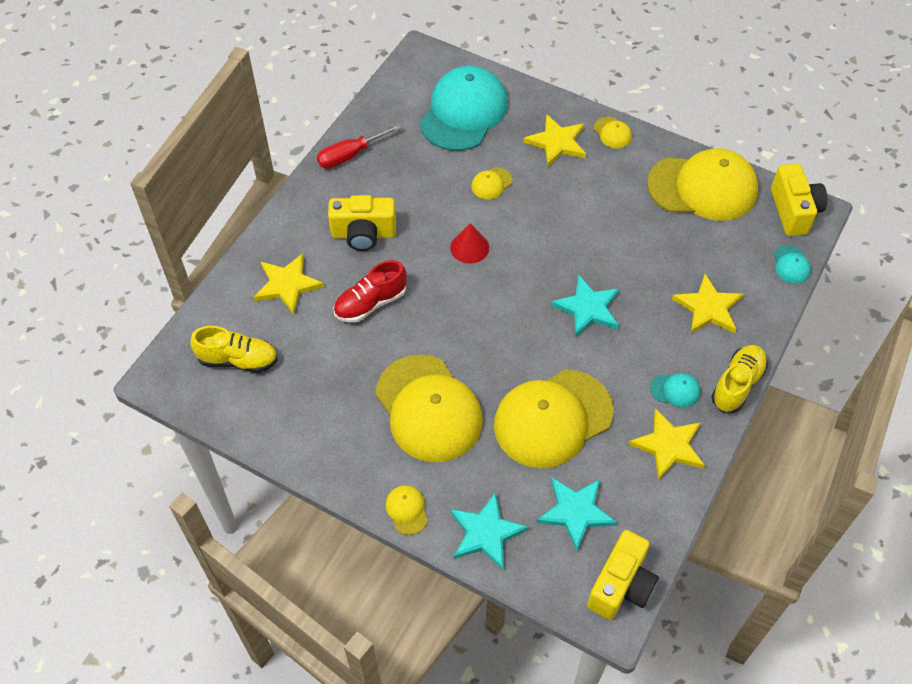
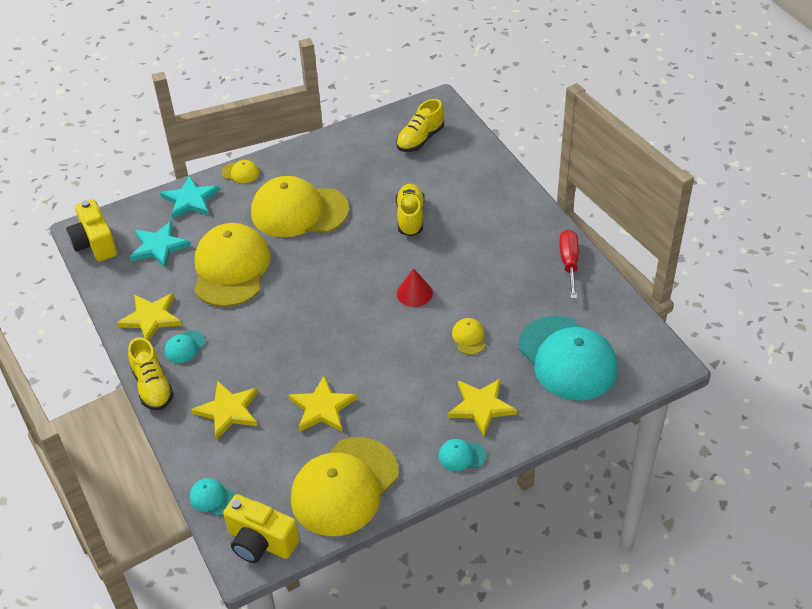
camera: 125 degrees right, 10 degrees down
(287, 285) = (464, 182): yellow star -> yellow star (322, 408)
(363, 234) = (478, 239): yellow camera -> none
(370, 303) = (410, 217): red shoe -> yellow shoe
(588, 308) = (297, 335): turquoise star -> none
(612, 133) = (462, 456): yellow cap -> turquoise cap

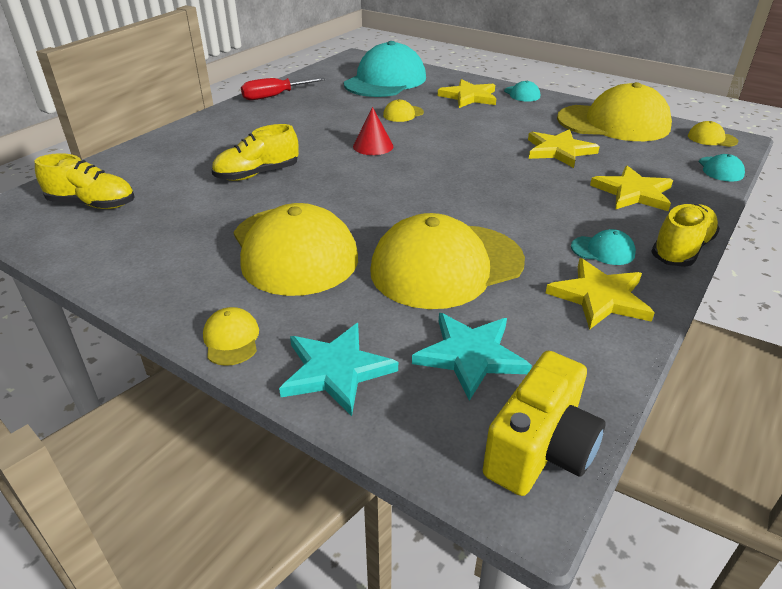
camera: 120 degrees left, 10 degrees down
(261, 542) = (712, 138): yellow camera -> yellow cap

